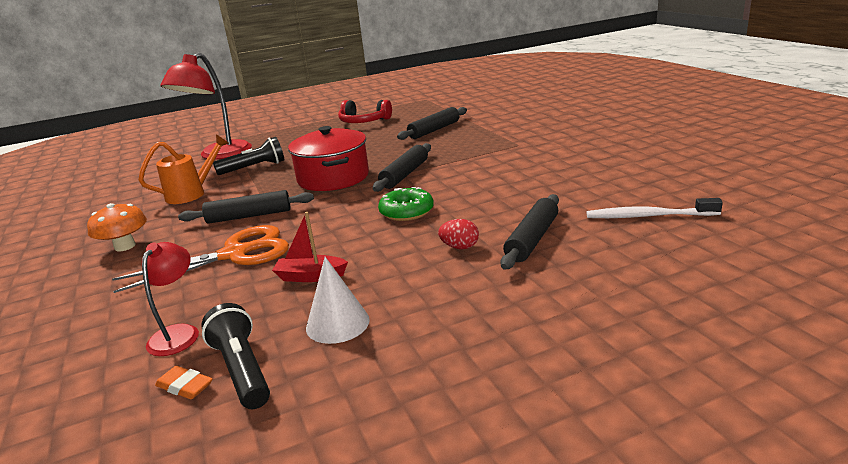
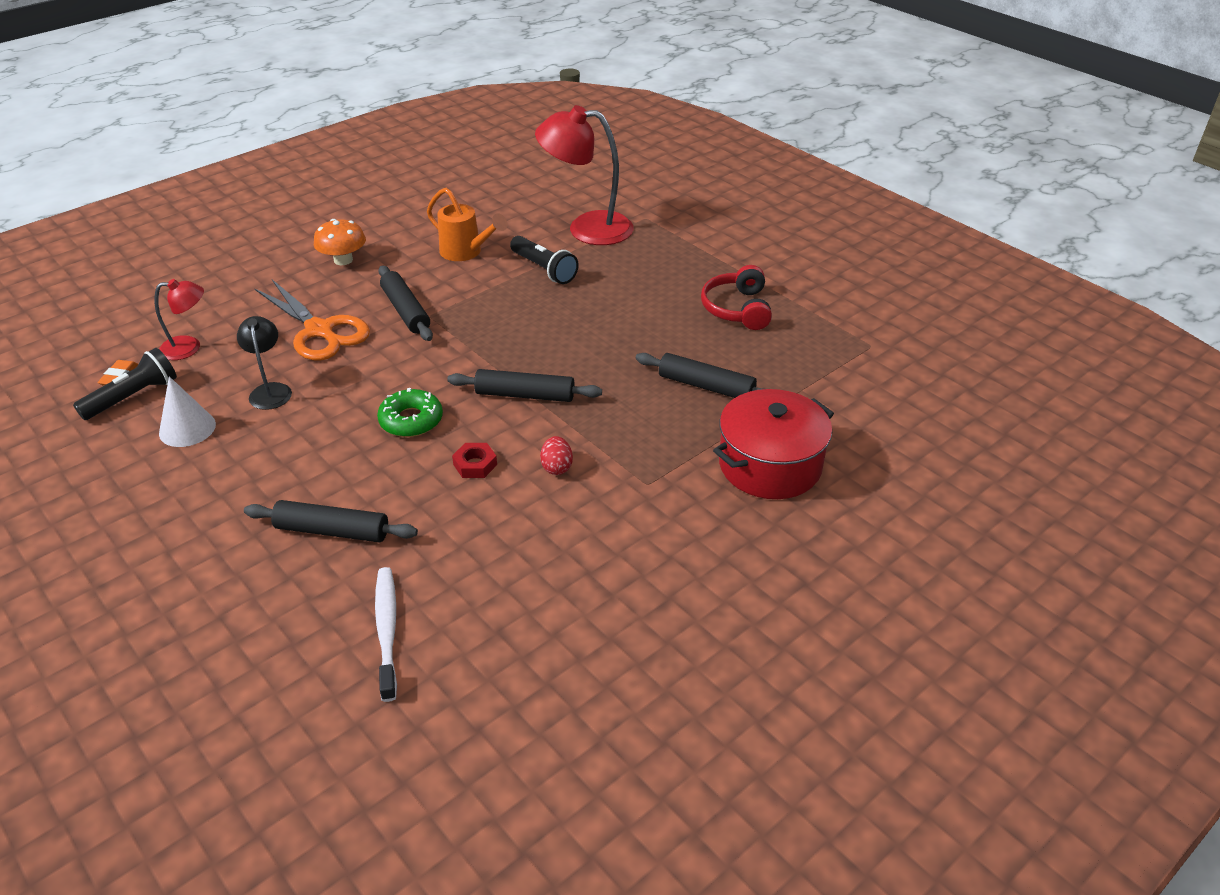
camera: 70 degrees right, 15 degrees up
(310, 276) = (270, 390): red boat -> black lamp
(333, 178) = (513, 339): red pot -> red pot (770, 465)
(460, 247) = (319, 477): red egg -> red egg (557, 467)
(475, 189) = (475, 464): none -> red nut

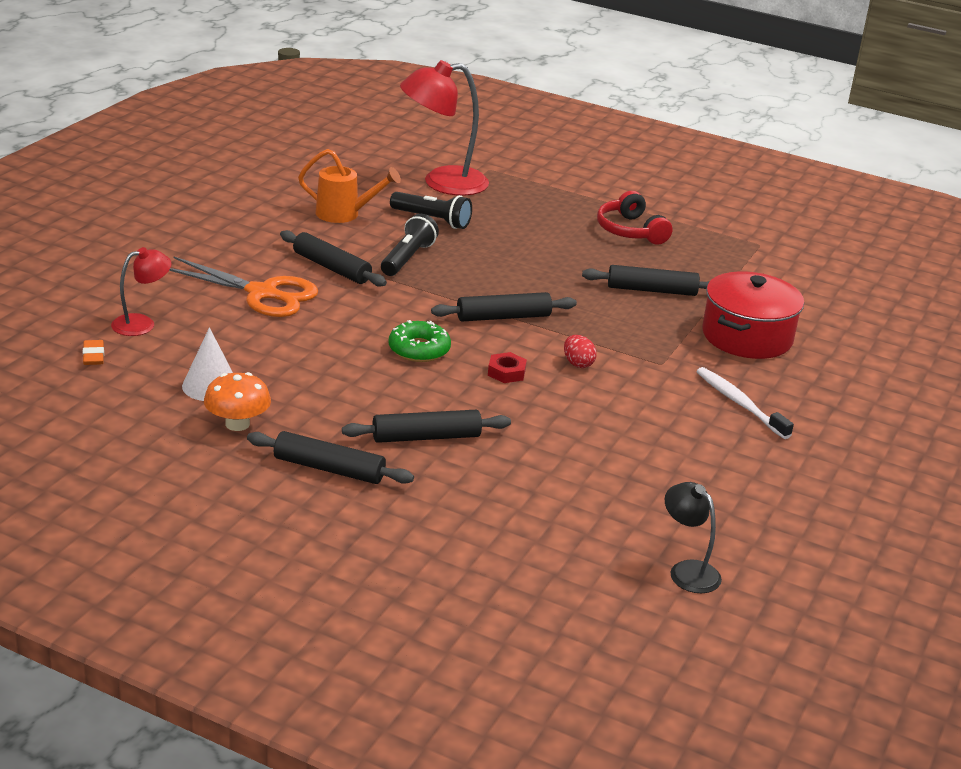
camera: 25 degrees left, 10 degrees down
(133, 397) = (127, 370): black flashlight -> black flashlight (408, 258)
(209, 551) = (329, 469): none -> black rolling pin
(270, 390) = (262, 346): black lamp -> black lamp (687, 571)
(343, 260) = (227, 234): orange mushroom -> orange mushroom (237, 424)
(387, 630) = (539, 493): white toothbrush -> white toothbrush (739, 403)

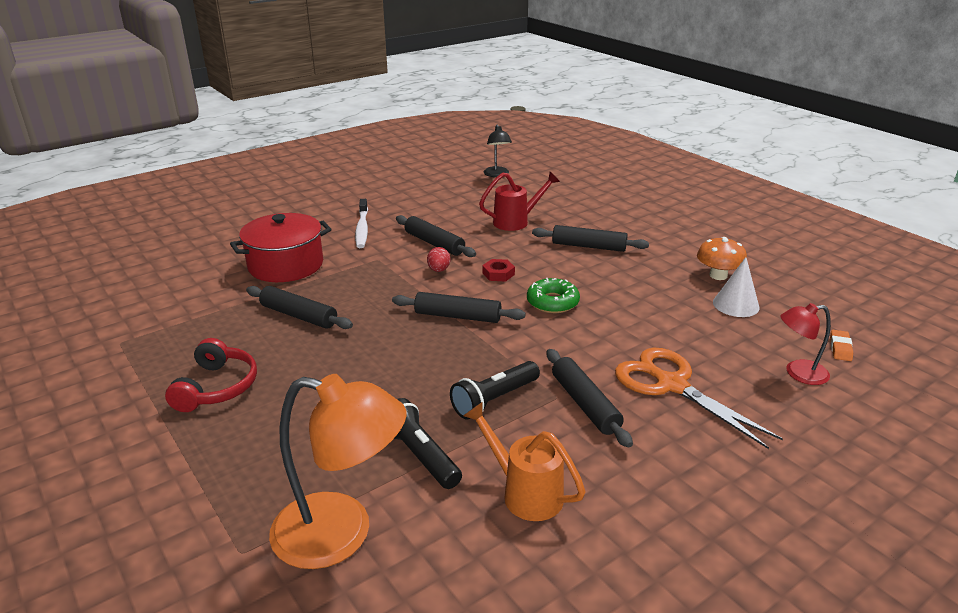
camera: 150 degrees left, 0 degrees up
(329, 469) = (662, 241): black rolling pin -> black rolling pin (434, 243)
(442, 183) = (341, 534): red lamp -> orange lamp
(557, 461) = (516, 222): none -> red watering can

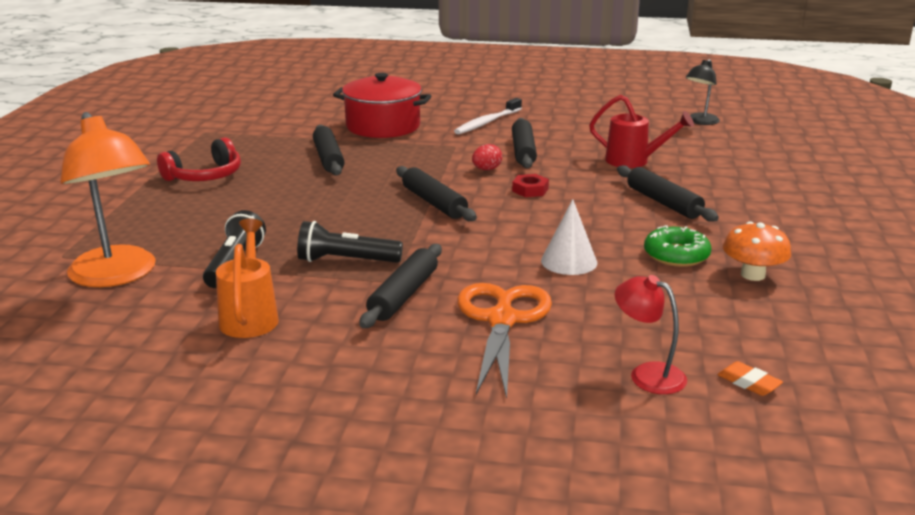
camera: 45 degrees right, 5 degrees down
(552, 302) = (531, 226): green donut -> green donut (676, 255)
(736, 305) = (713, 302): white cone -> white cone (569, 261)
(840, 348) = (748, 383): orange eraser -> orange eraser turned 75 degrees clockwise

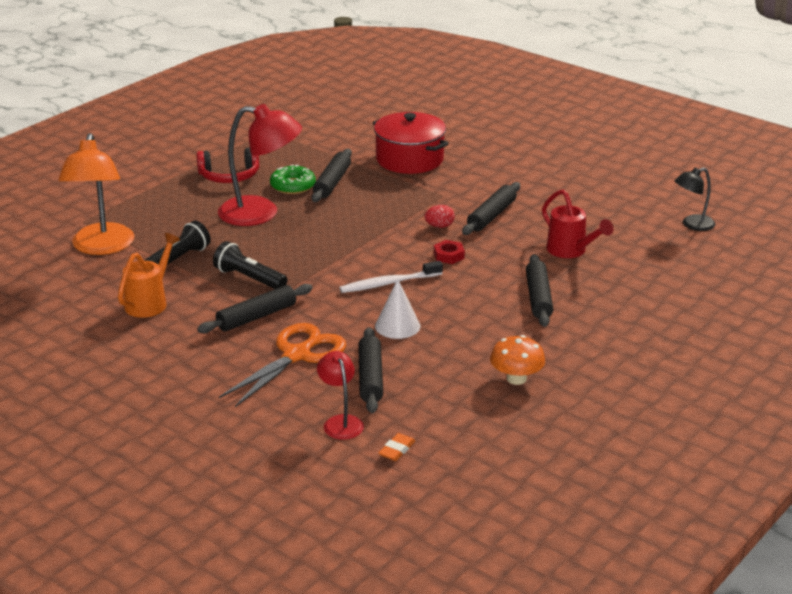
camera: 30 degrees right, 5 degrees up
(283, 199) = (261, 213): none -> red lamp
(434, 203) = (362, 247): black rolling pin -> black rolling pin (370, 377)
(487, 122) = (500, 177): white toothbrush -> white toothbrush (389, 283)
(676, 255) = (482, 345): green donut -> green donut (293, 186)
(748, 383) = (397, 450): orange eraser -> orange eraser turned 45 degrees clockwise

